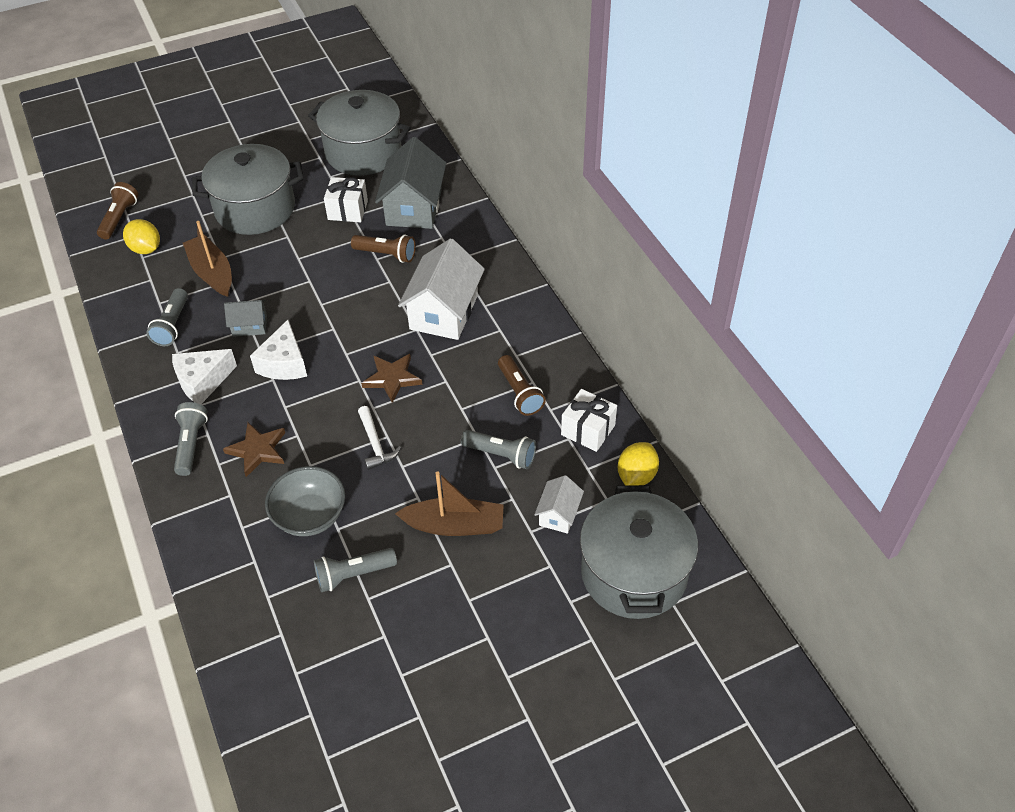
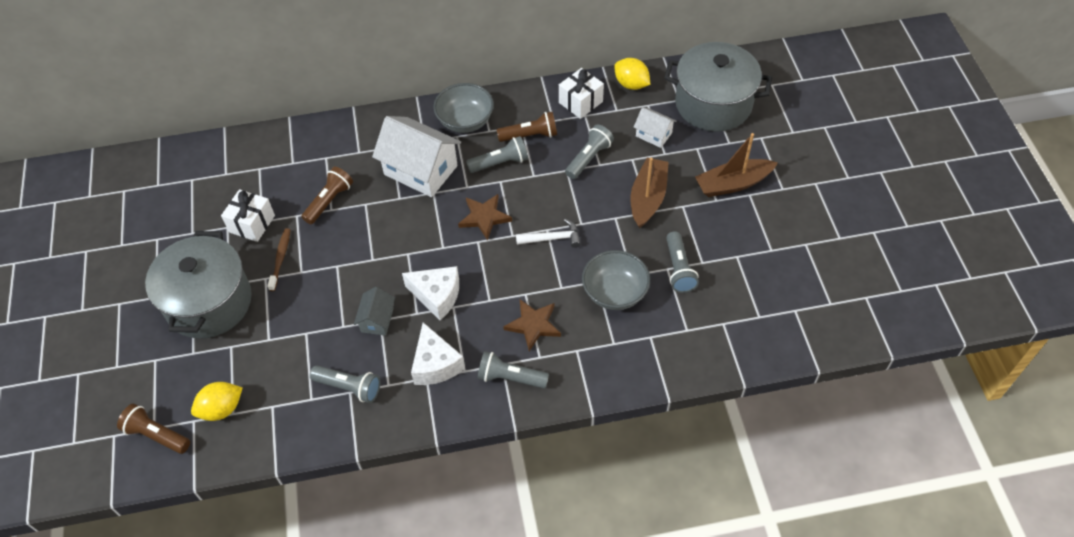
camera: 75 degrees left, 5 degrees up
(212, 273) = (288, 348): brown boat -> brown boat (733, 184)
(311, 240) = (280, 258): none -> brown toothbrush
(363, 152) = (171, 201): grey pot -> none
(414, 207) = (275, 172): grey house -> none
(471, 375) = (500, 163): none -> grey flashlight
(523, 332) = (465, 121): none -> grey bowl

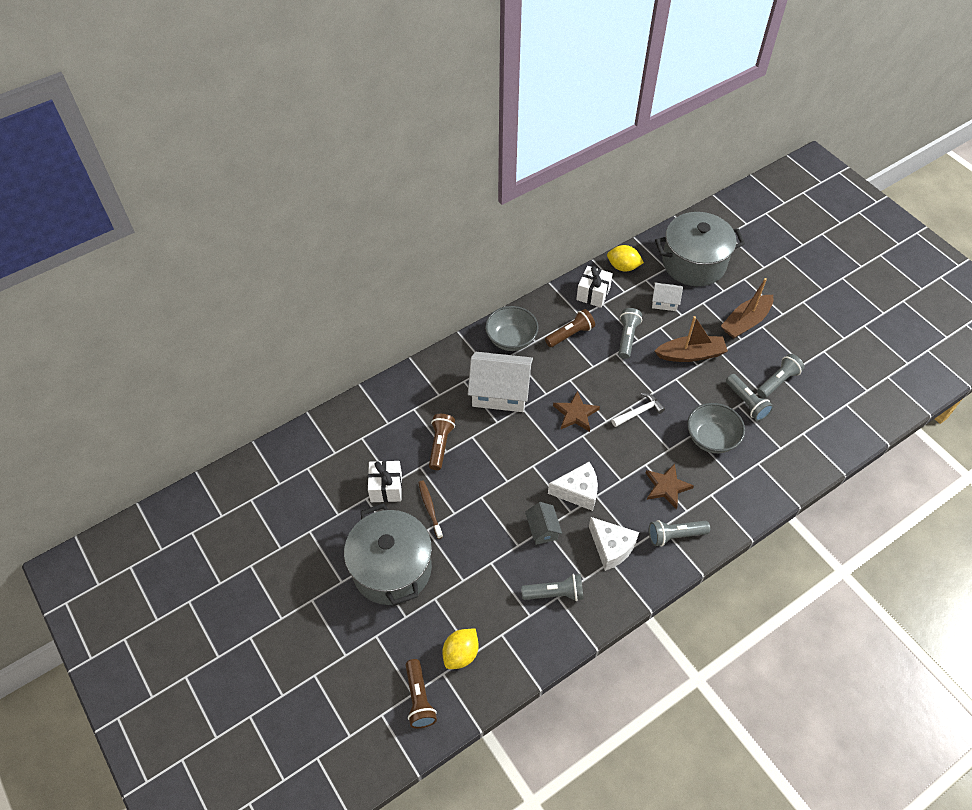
camera: 25 degrees left, 0 degrees up
(156, 435) = (419, 699): brown flashlight -> brown flashlight turned 105 degrees counterclockwise
(500, 163) = (560, 365): grey flashlight -> grey flashlight (778, 381)
(648, 198) = (690, 354): brown boat -> brown boat turned 90 degrees clockwise

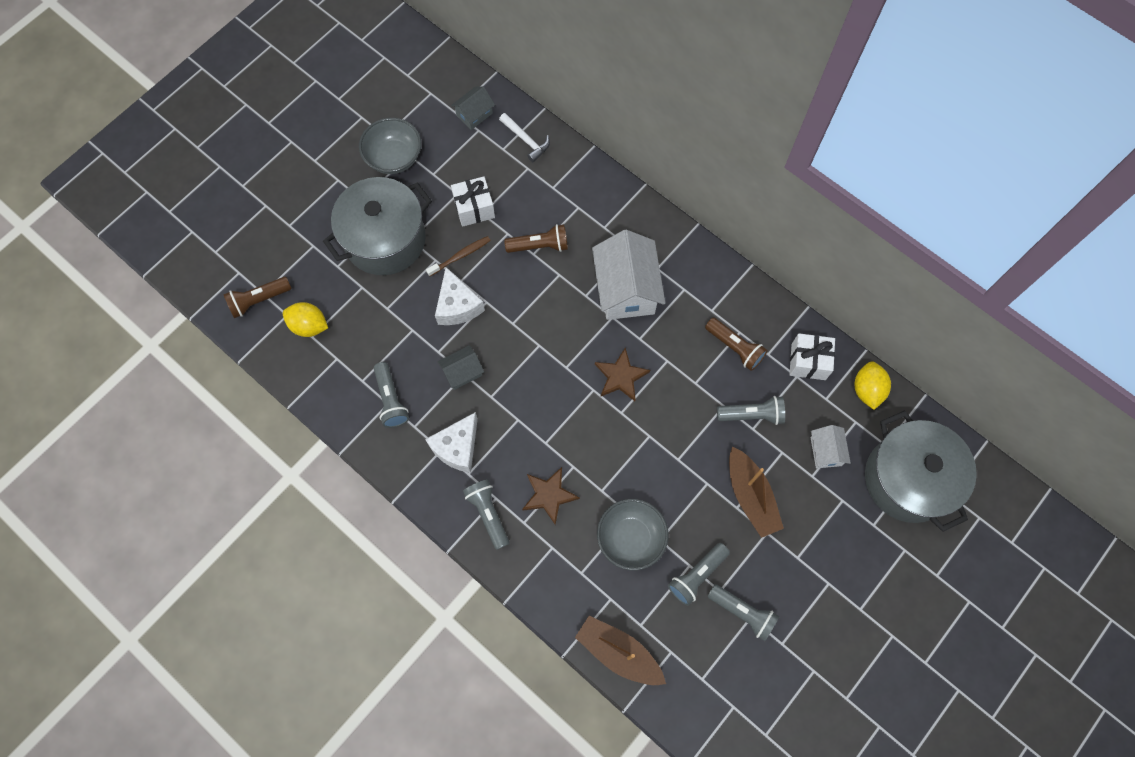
camera: 75 degrees right, 15 degrees up
(289, 468) = (474, 114): none -> grey house
(511, 339) = (705, 283): grey bowl -> grey bowl (394, 157)
(578, 491) = (518, 399): white cheese -> white cheese (457, 306)
(638, 412) = (644, 447): white hammer -> white hammer (526, 140)
(745, 322) = (828, 560): brown boat -> brown boat (618, 652)

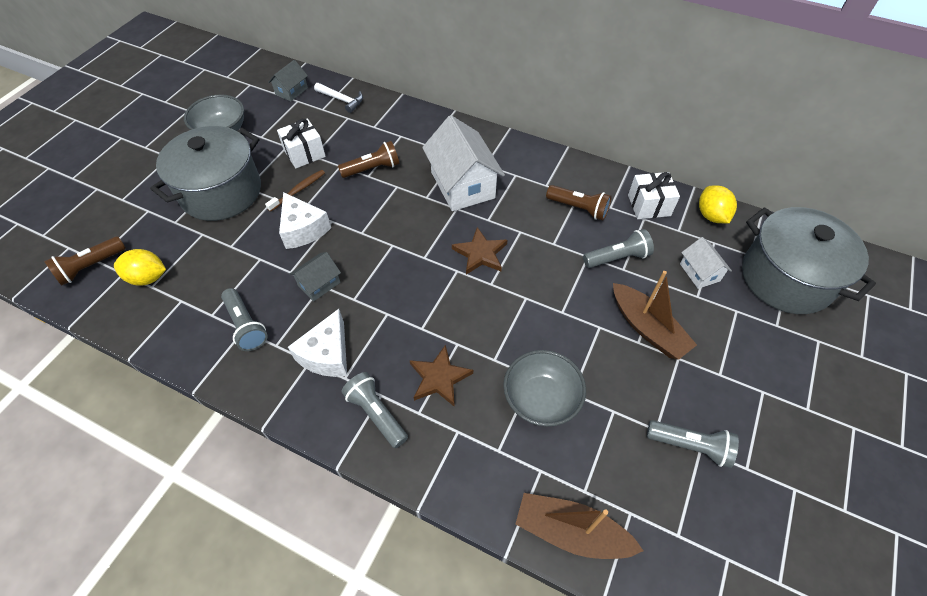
camera: 15 degrees left, 15 degrees down
(697, 575) = (625, 420): grey flashlight -> none

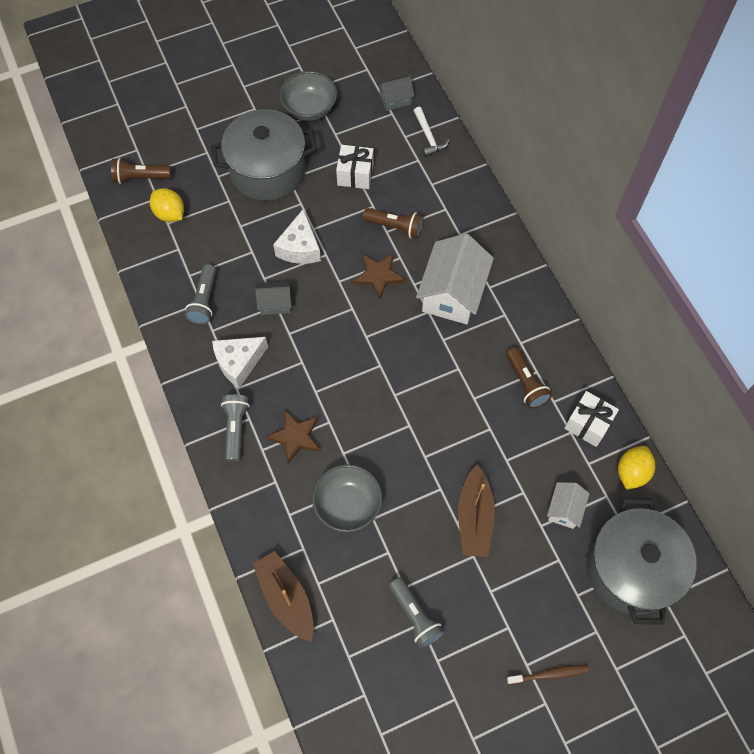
camera: 40 degrees right, 10 degrees up
(298, 190) = (323, 208): brown toothbrush -> brown toothbrush (549, 674)
(480, 253) = (410, 364): brown star -> brown star (378, 276)
(617, 258) = (512, 447): grey flashlight -> none

